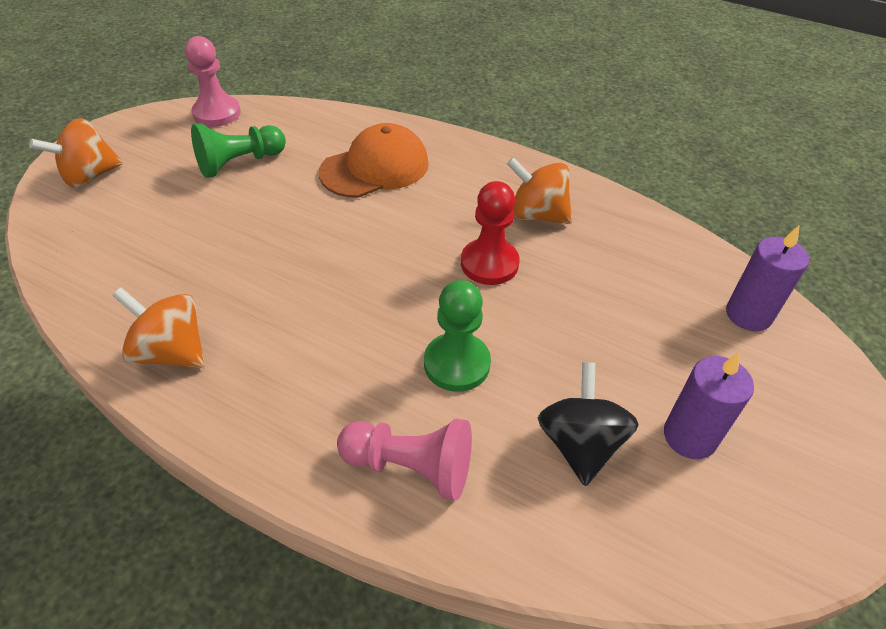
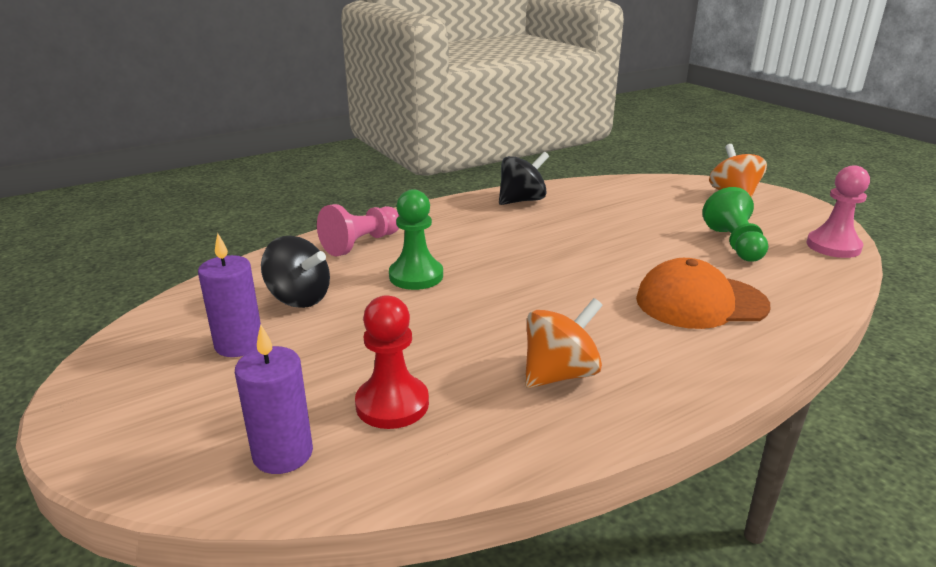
camera: 120 degrees right, 20 degrees down
(171, 352) = (522, 200): orange spinning top -> black spinning top
(375, 168) = (700, 302): orange cap -> orange cap turned 90 degrees clockwise
(489, 264) = (507, 321): red pawn -> red pawn (392, 404)

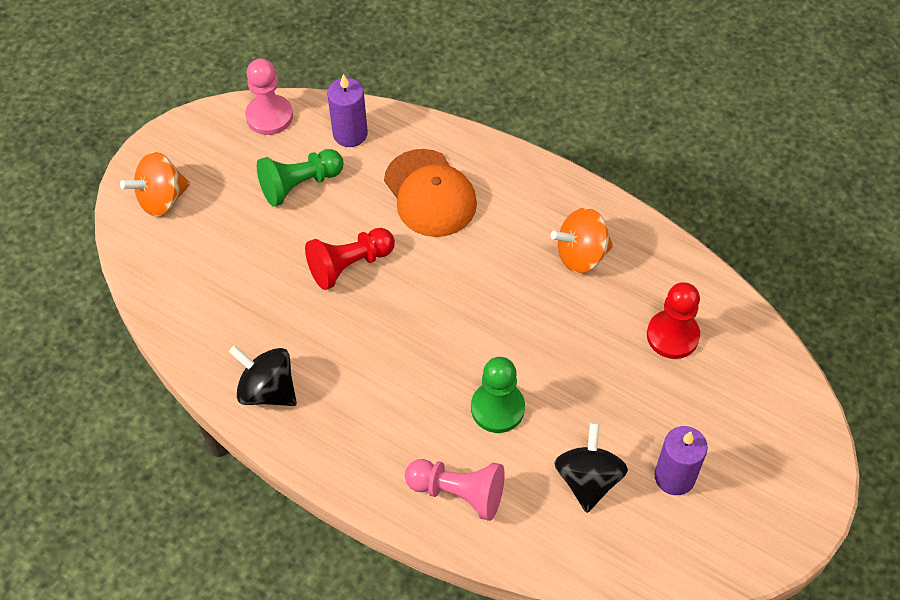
camera: 115 degrees left, 30 degrees up
(283, 454) = (751, 369): purple candle -> purple candle (350, 134)
(559, 374) = (581, 255): orange spinning top -> orange spinning top turned 45 degrees counterclockwise
(624, 247) = (349, 265): none -> red pawn

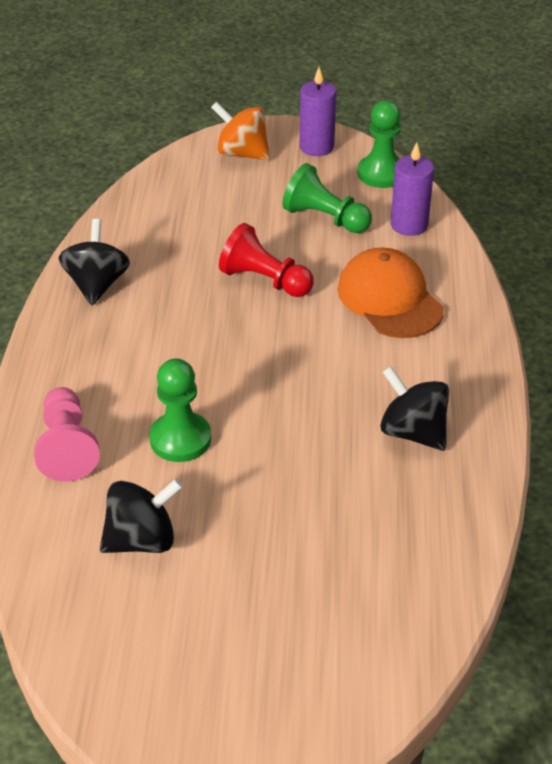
camera: 60 degrees right, 15 degrees down
(269, 116) = (381, 173): pink pawn -> green pawn
(430, 193) = (389, 299): orange cap -> orange cap turned 120 degrees clockwise
(581, 255) = (413, 432): orange spinning top -> black spinning top
(672, 336) = (372, 545): red pawn -> none
(674, 477) = (191, 613): purple candle -> purple candle (316, 147)

